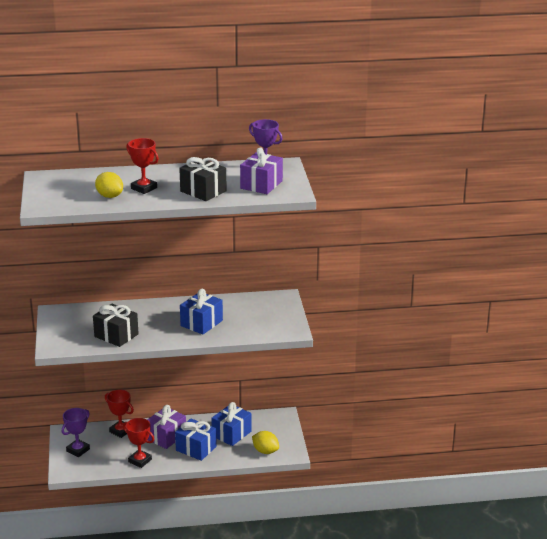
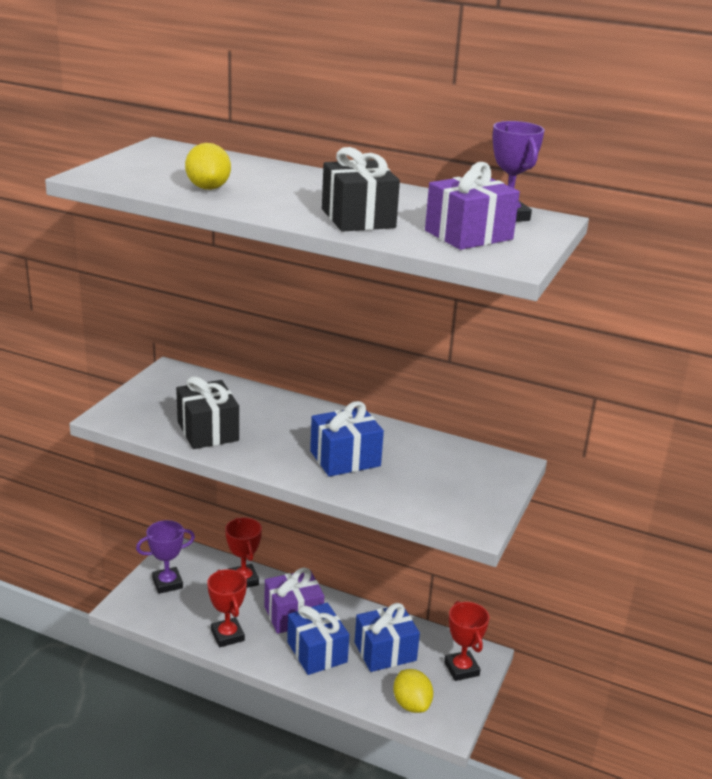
camera: 30 degrees right, 0 degrees up
(144, 188) = (274, 192): red trophy -> red trophy (461, 669)

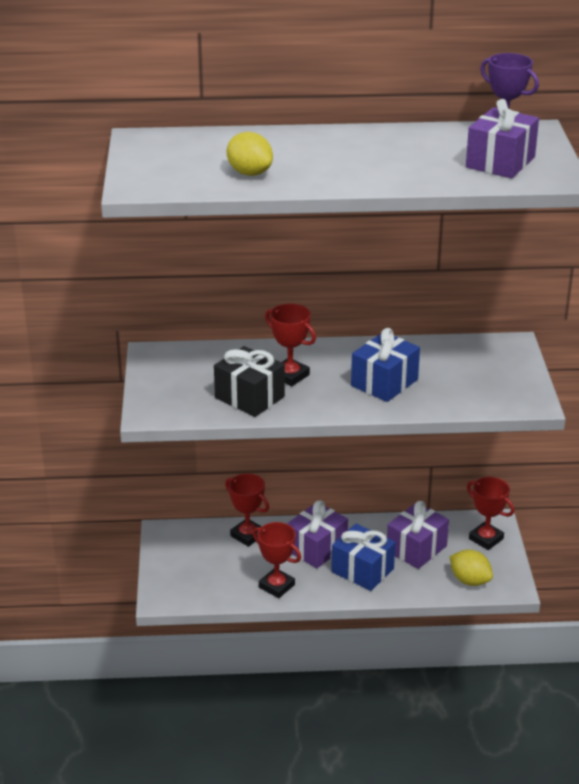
camera: 25 degrees left, 5 degrees up
(167, 583) = (183, 563): purple trophy -> none
(264, 425) = (290, 376): none -> red trophy
(358, 218) = (404, 170): black gift -> none
(385, 651) = (416, 548): blue gift -> purple gift

